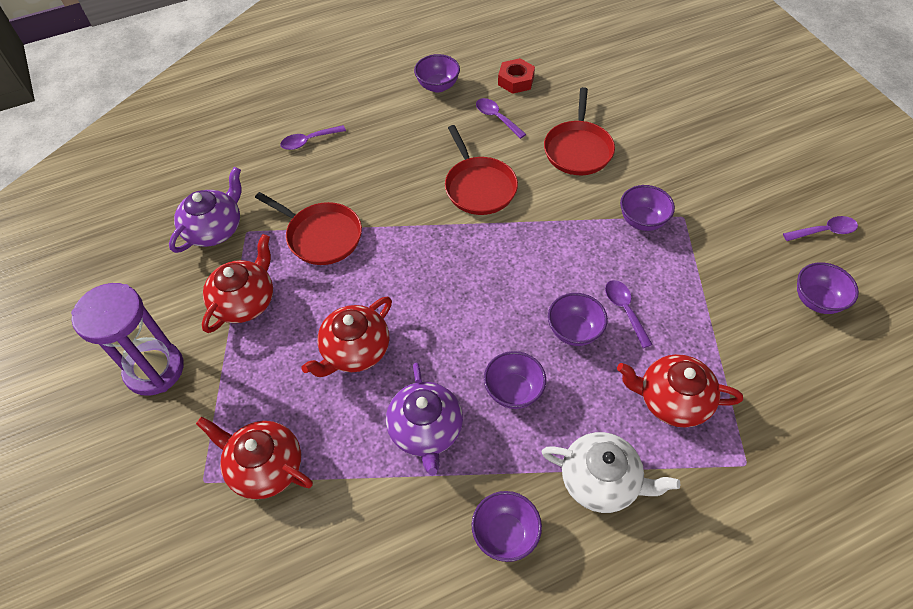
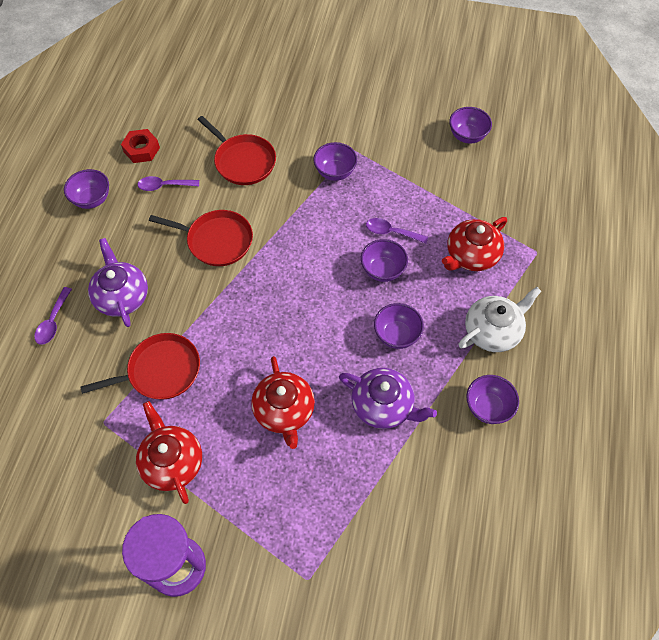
camera: 55 degrees left, 5 degrees up
(215, 229) = (76, 445): purple teapot -> purple teapot (122, 296)
(265, 466) = (329, 528): red teapot -> none
(824, 231) = (426, 93): purple spoon -> none

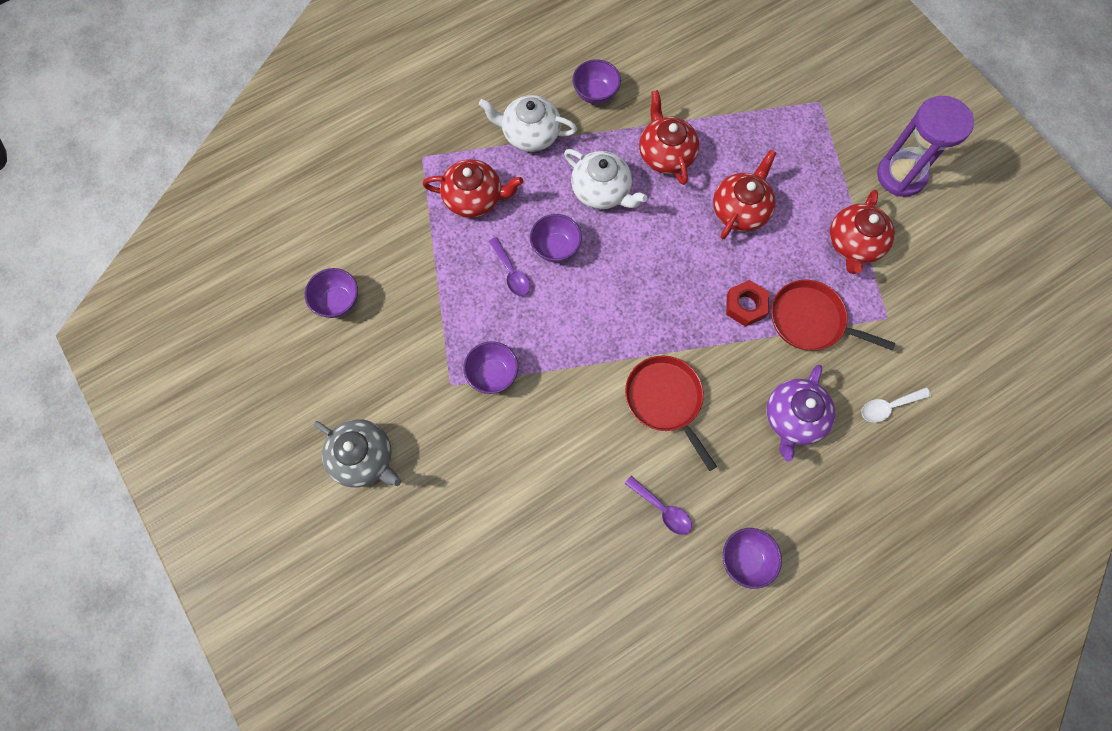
camera: 135 degrees left, 10 degrees up
(53, 321) = (872, 446): purple spoon -> none
(59, 357) = (888, 407): none -> white spoon
(141, 149) = (648, 581): red nut -> red nut (745, 306)
(243, 161) = (562, 467): red pan -> none
(354, 86) = (363, 458): none -> grey teapot
(383, 406) = (665, 154): purple teapot -> red teapot
(396, 335) = (602, 191): purple bowl -> white teapot

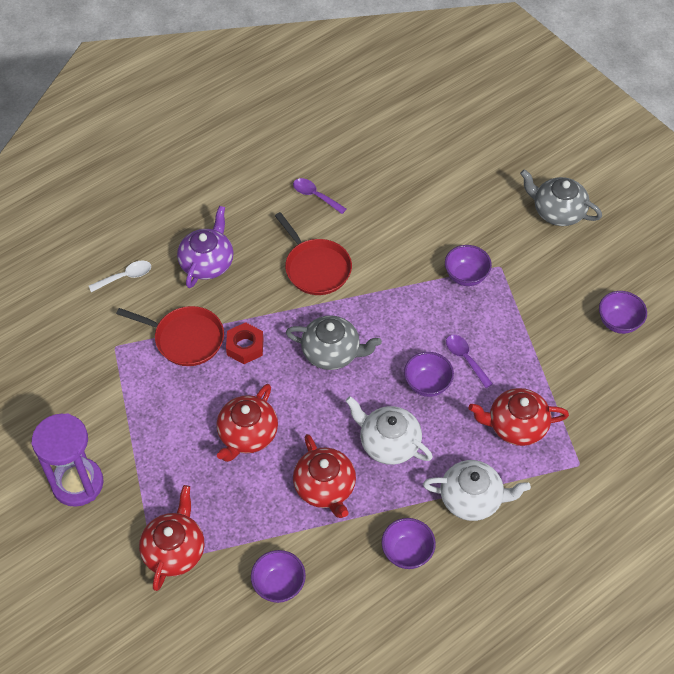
camera: 175 degrees right, 15 degrees down
(652, 291) = (332, 352): none -> grey teapot
(745, 559) = (251, 171): purple bowl -> purple bowl (279, 585)
(854, 244) = (136, 410): red teapot -> red teapot (174, 550)

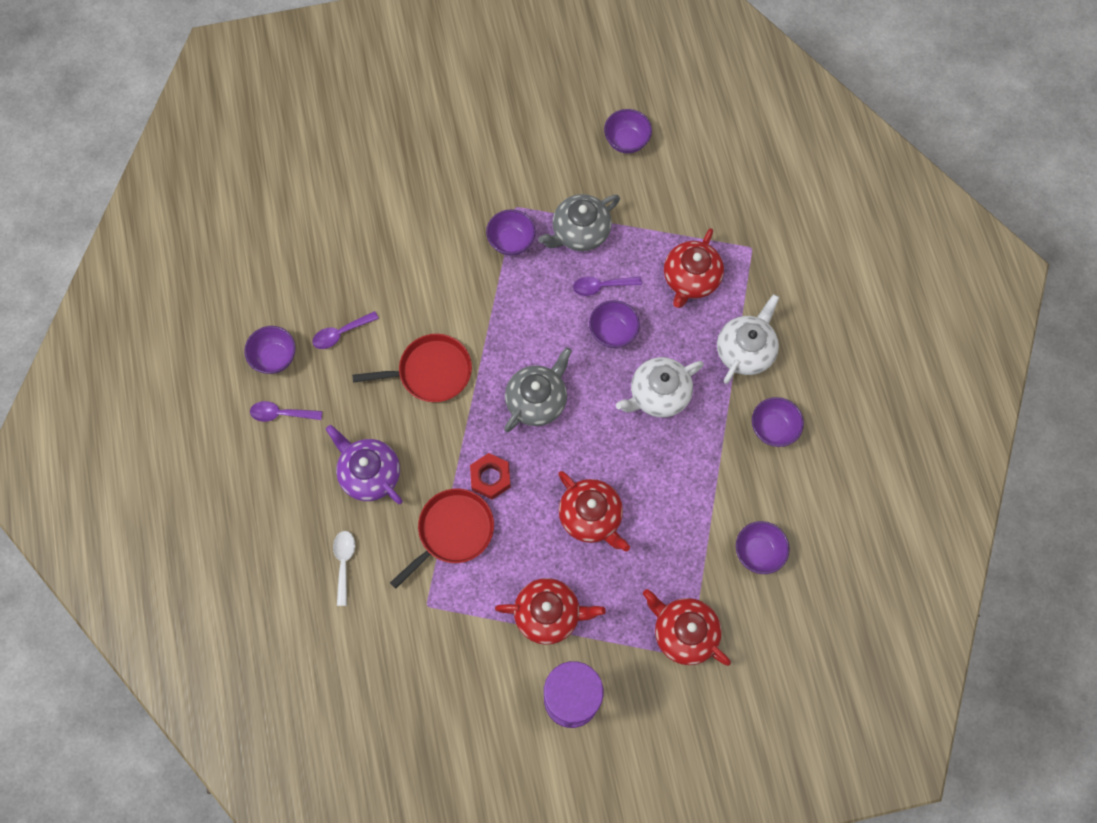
camera: 65 degrees left, 15 degrees up
(227, 187) = (281, 414): none -> purple spoon
(271, 164) = (275, 357): none -> purple bowl
(325, 487) = (679, 470): red teapot -> red teapot (548, 614)
(557, 211) = (479, 126): grey teapot -> grey teapot (579, 232)

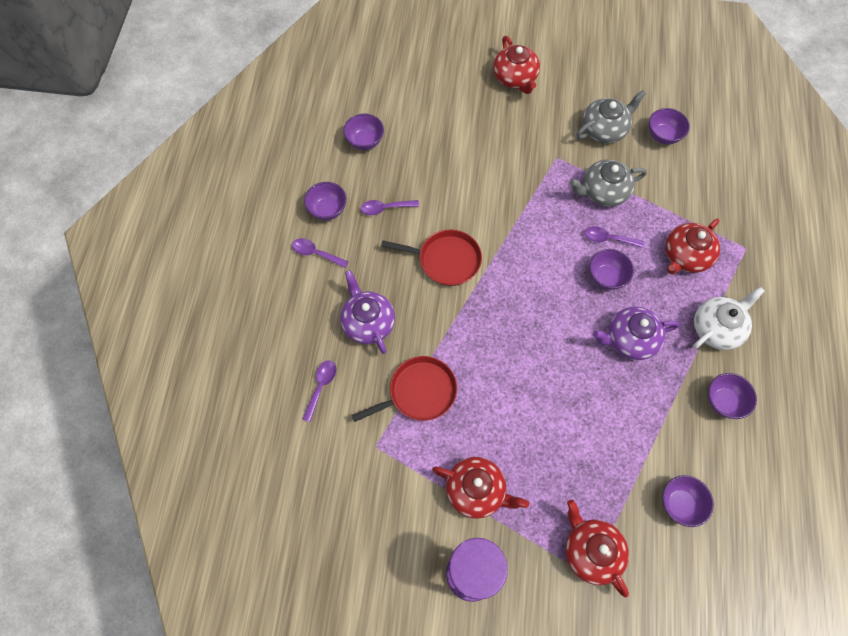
camera: 20 degrees right, 5 degrees down
(344, 563) = (321, 386): white spoon -> purple spoon
(490, 478) = (465, 359): red nut -> none
(511, 241) = (545, 182): purple bowl -> purple bowl (365, 141)
(537, 400) = (525, 310): grey teapot -> grey teapot (604, 129)
(591, 516) = (540, 421): red teapot -> red teapot (515, 78)
(658, 394) = (630, 339): white teapot -> purple teapot

